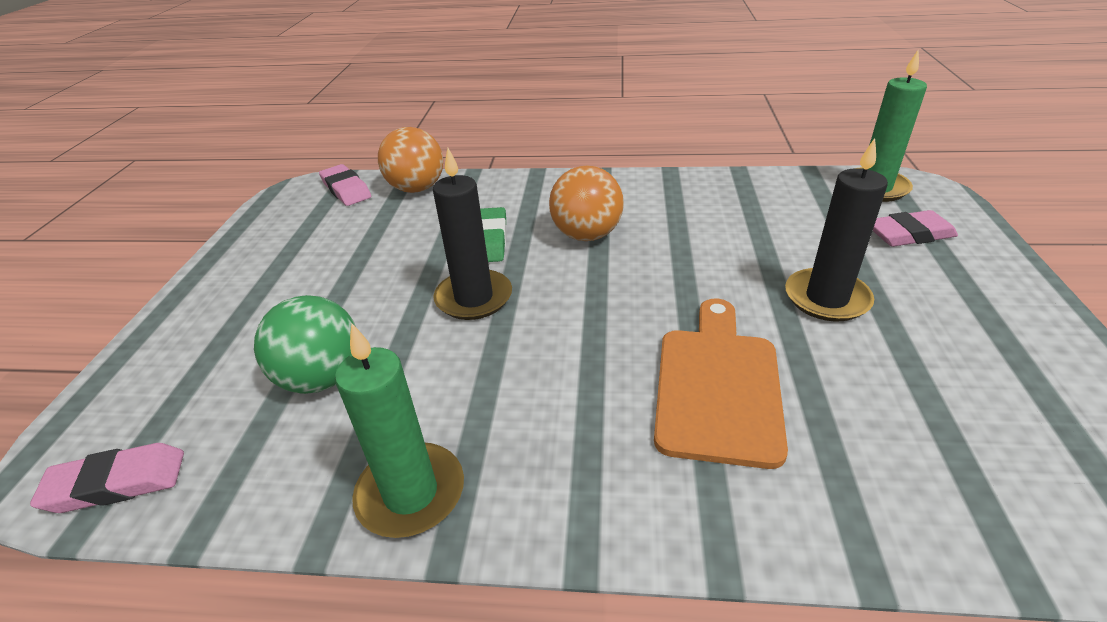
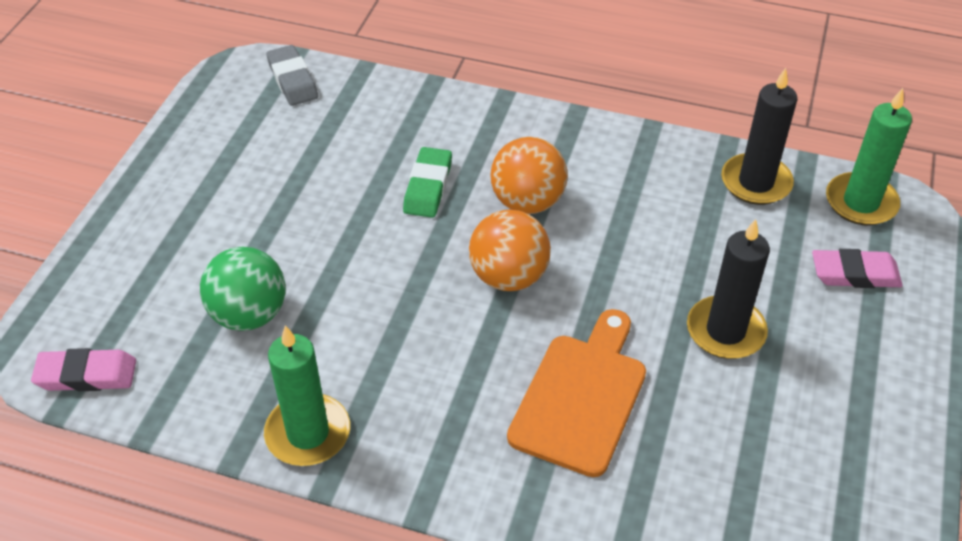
camera: 10 degrees right, 10 degrees up
(346, 189) = (292, 80): pink eraser -> grey eraser
(417, 188) = (368, 95): orange ball -> orange ball (509, 276)
(474, 298) = (396, 257): black candle -> black candle (756, 182)

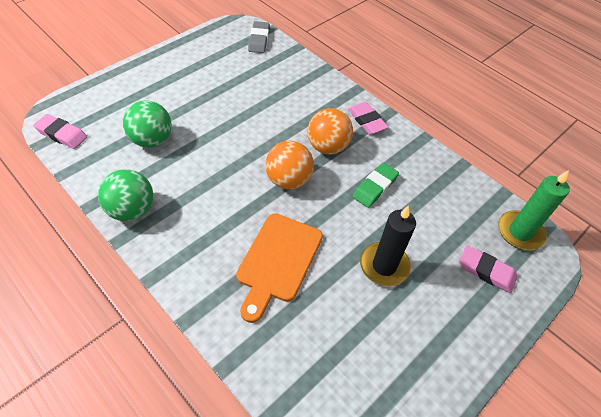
camera: 25 degrees right, 5 degrees up
(308, 433) = (132, 210): green candle -> green ball
(428, 187) = (283, 117): green eraser -> green eraser (375, 187)
(554, 138) = (367, 121): none -> pink eraser
(581, 397) = (277, 261): orange cutting board -> orange cutting board turned 150 degrees clockwise
(756, 182) = (463, 192): black candle -> none

